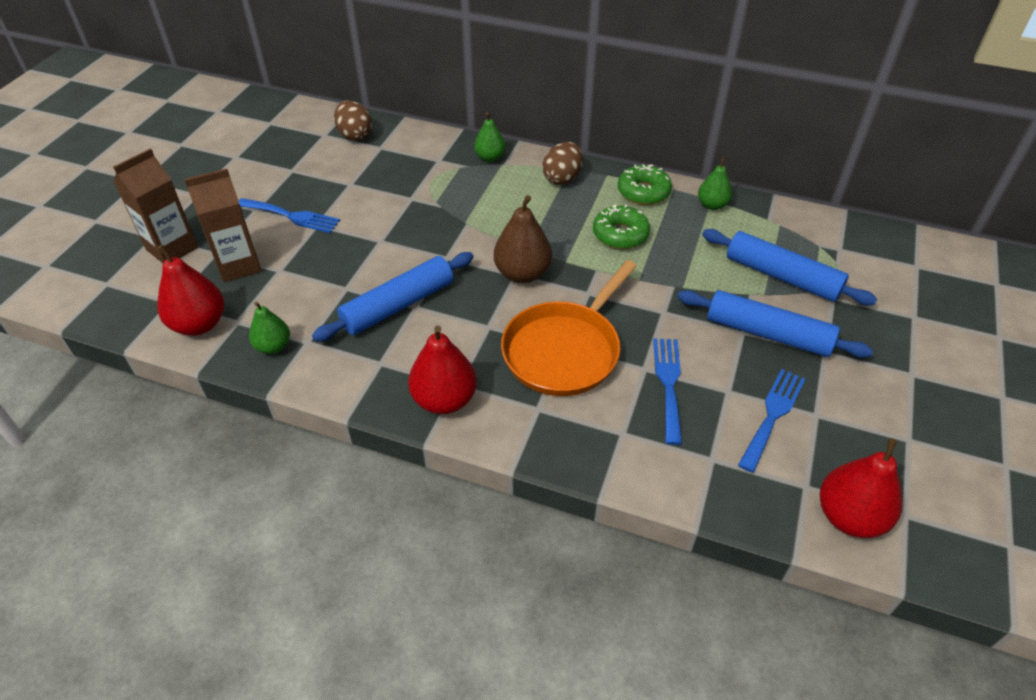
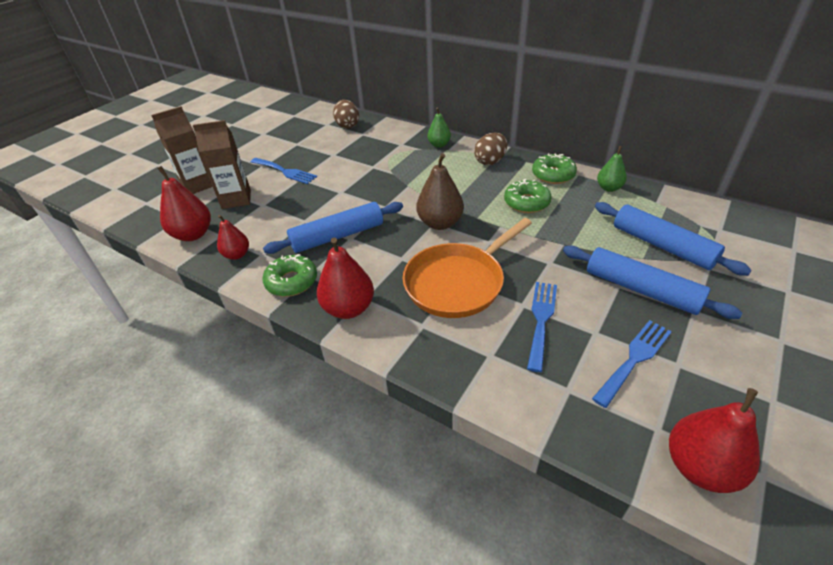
camera: 15 degrees right, 5 degrees down
(273, 346) = (237, 255): green pear -> red pear
(360, 374) = (292, 281): none -> green donut

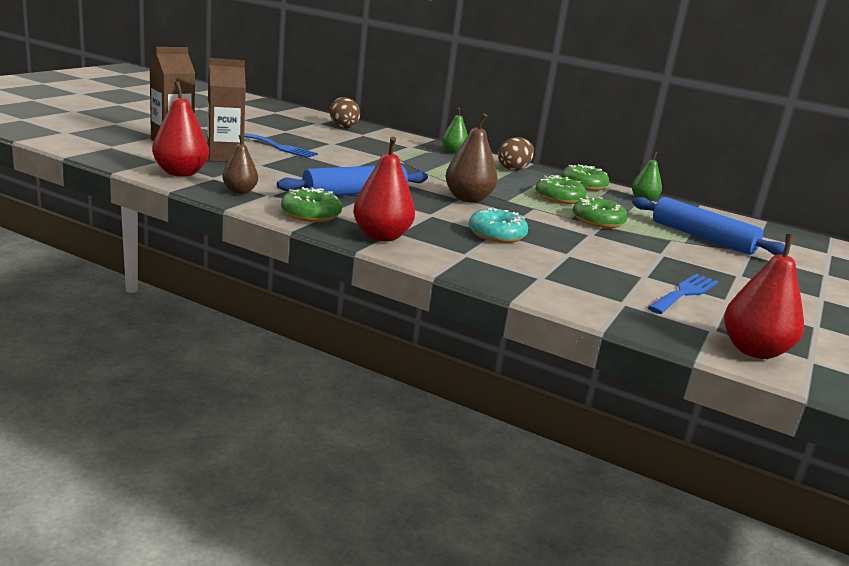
camera: 10 degrees left, 20 degrees down
(237, 255) = (240, 191): red pear -> brown pear
(458, 282) = (496, 234): orange pan -> turquoise donut
(541, 320) = (588, 264): blue fork -> none
(559, 237) = (598, 221): none -> green donut
(641, 290) = (686, 258): blue rolling pin -> none

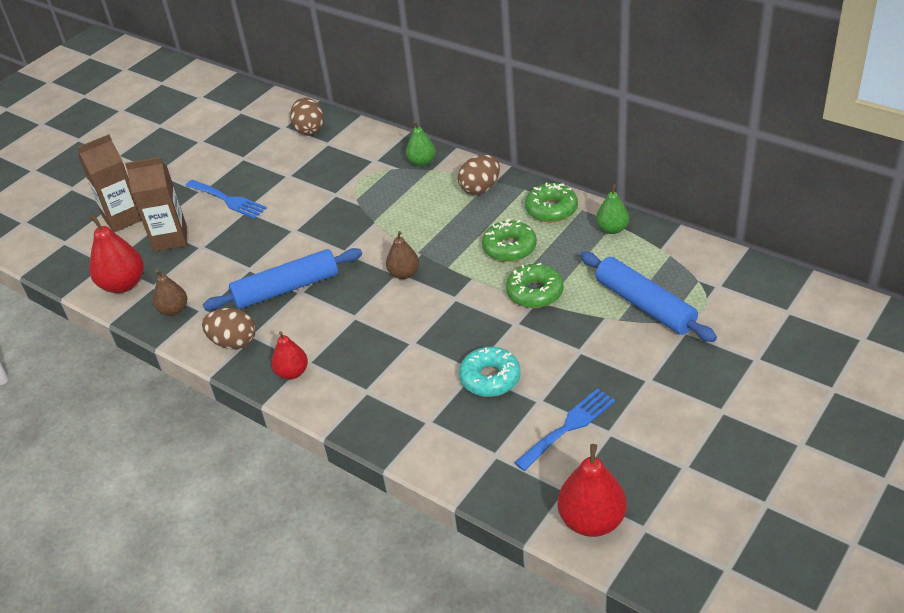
camera: 15 degrees right, 20 degrees up
(311, 214) = (233, 342): green donut -> brown egg
(381, 236) = (292, 372): red pear -> red pear, size x0.62
(468, 199) = (404, 274): brown pear -> brown pear, size x0.62
(496, 234) = (411, 345): turquoise donut -> turquoise donut (490, 378)

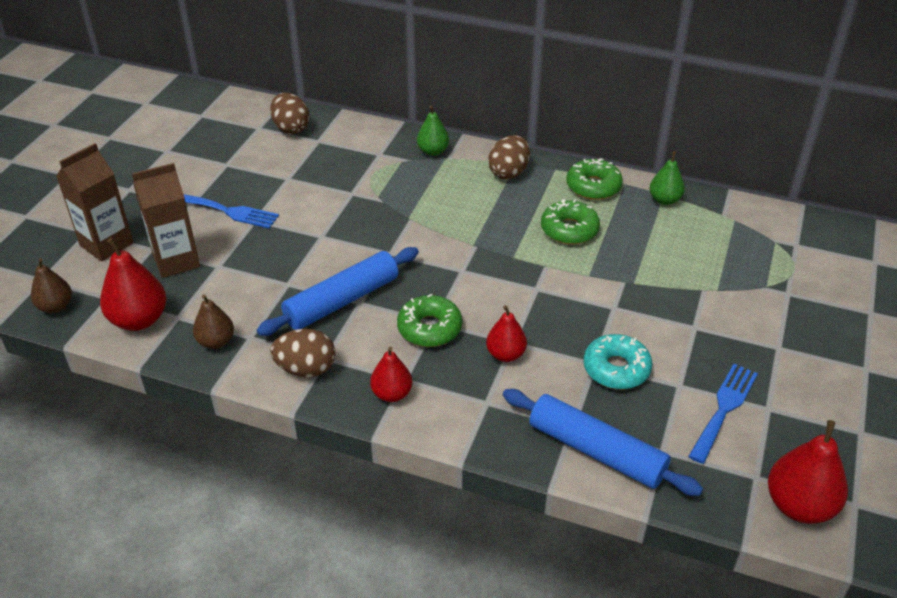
camera: 20 degrees left, 0 degrees up
(401, 352) = (505, 354): none -> red pear
(404, 274) = (469, 269): brown pear -> brown pear (56, 307)
(535, 292) = (618, 273): green donut -> green donut (429, 328)
(645, 305) = (736, 272): blue rolling pin -> blue rolling pin (596, 451)

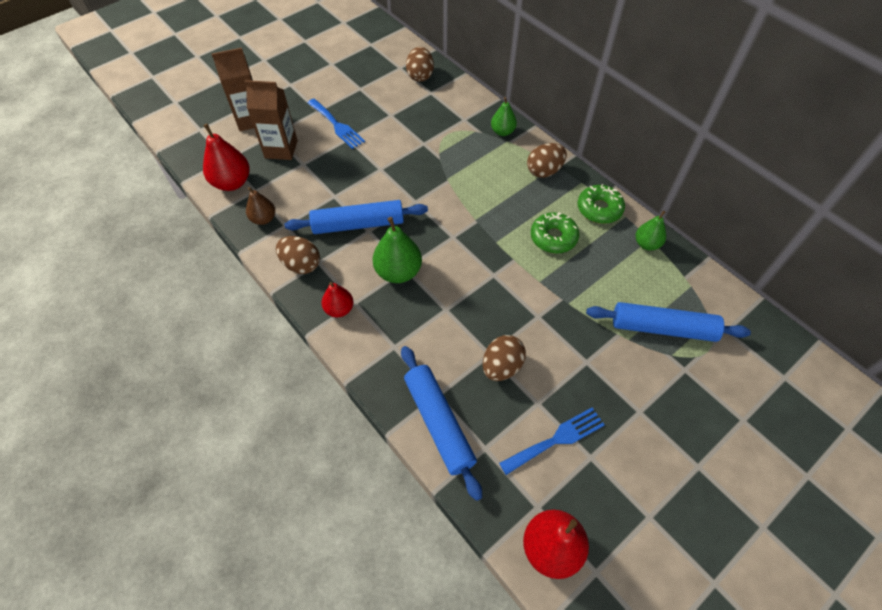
camera: 30 degrees right, 15 degrees up
(56, 307) = (194, 152): brown pear -> none
(429, 328) = (398, 272): green donut -> green pear
(505, 354) = (433, 316): red pear -> none
(616, 369) = (501, 366): turquoise donut -> brown egg
(739, 266) = (662, 328): none -> blue rolling pin

